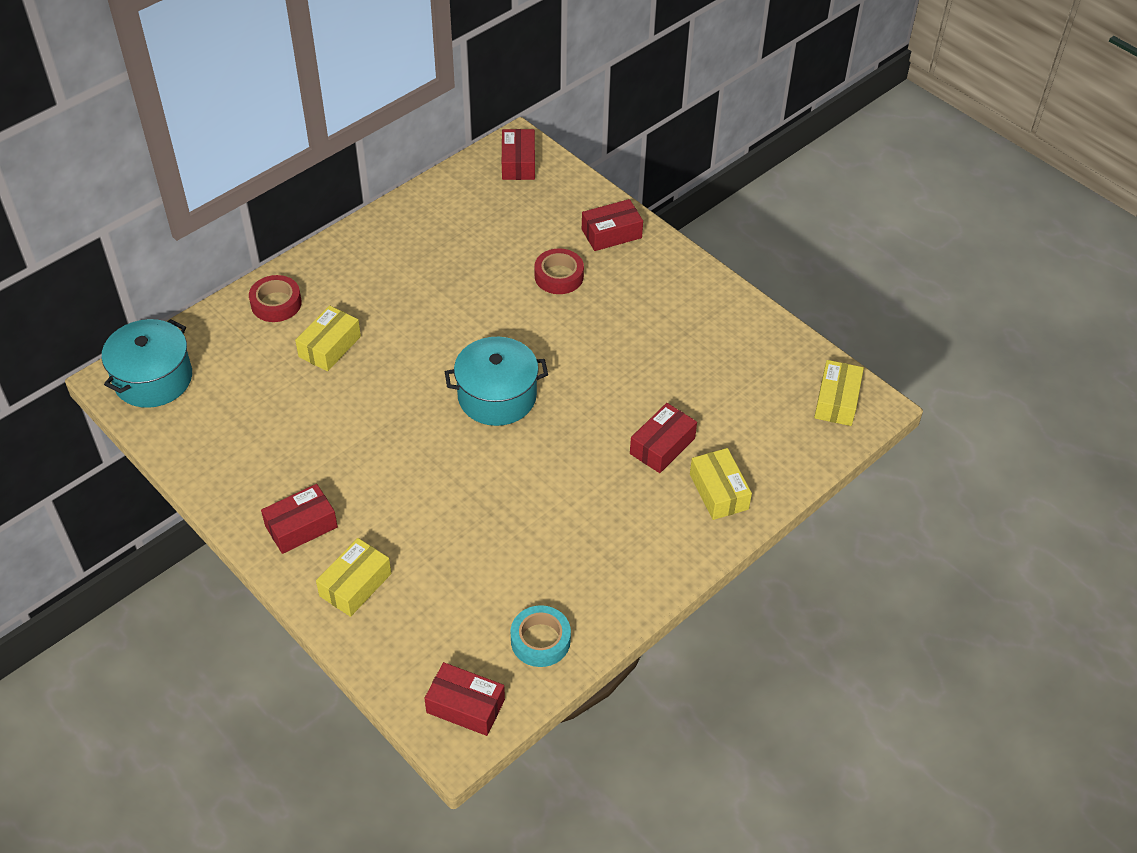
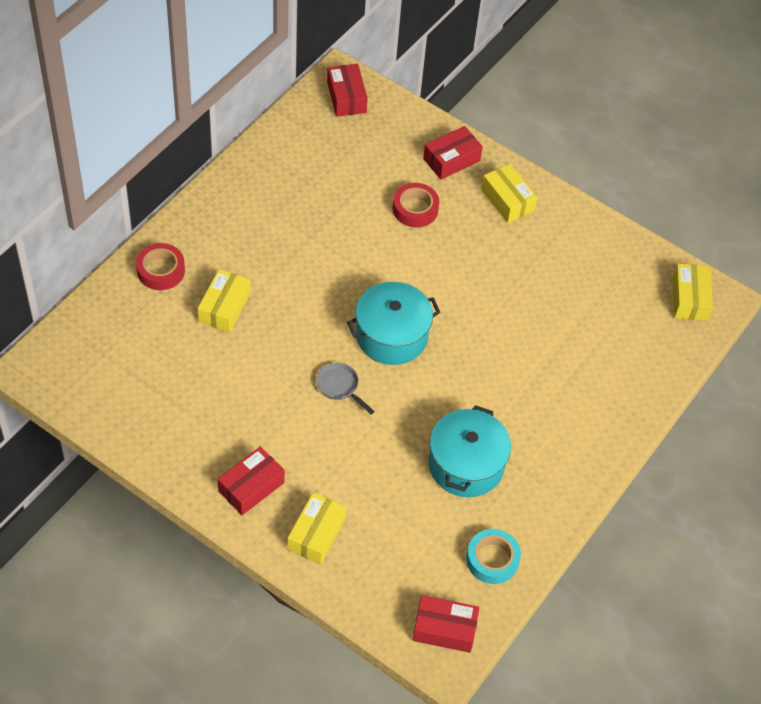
camera: 15 degrees left, 5 degrees up
(153, 378) = (68, 362): turquoise pot -> turquoise pot (466, 465)
(426, 439) = (340, 387): none -> grey pan
(662, 446) = (550, 363): red box -> none
(719, 492) = (609, 399): yellow box -> yellow box (507, 200)

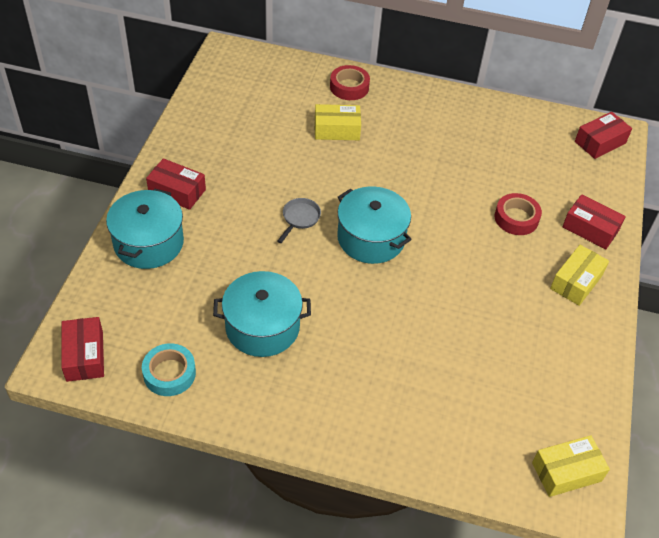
camera: 70 degrees right, 5 degrees down
(316, 534) = (148, 243): yellow box -> turquoise pot

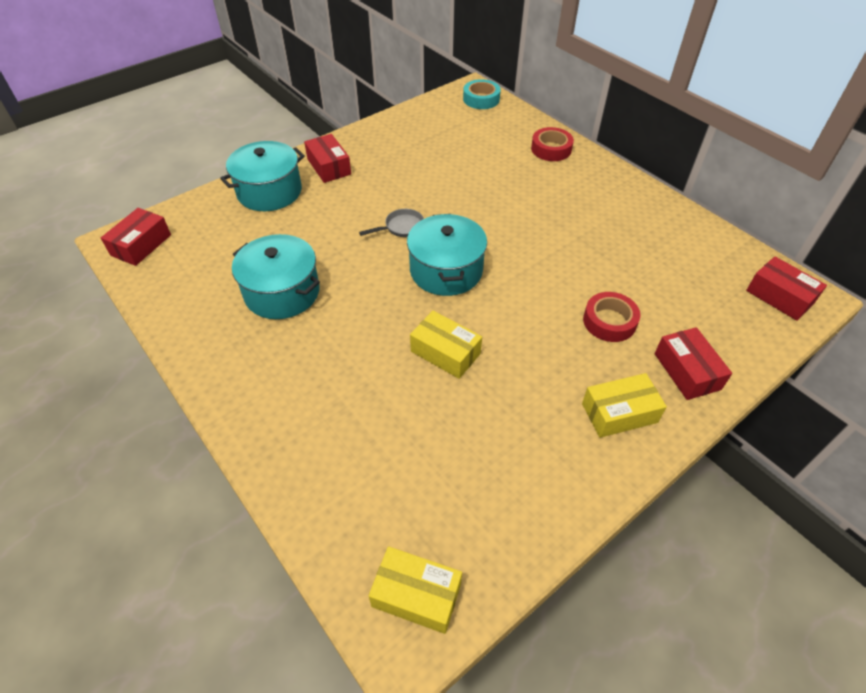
camera: 40 degrees right, 0 degrees up
(169, 373) = (179, 288): turquoise tape -> turquoise tape (481, 99)
(337, 130) = (505, 176): yellow box -> yellow box (445, 352)
(600, 142) = (779, 296): red box -> red box turned 45 degrees clockwise

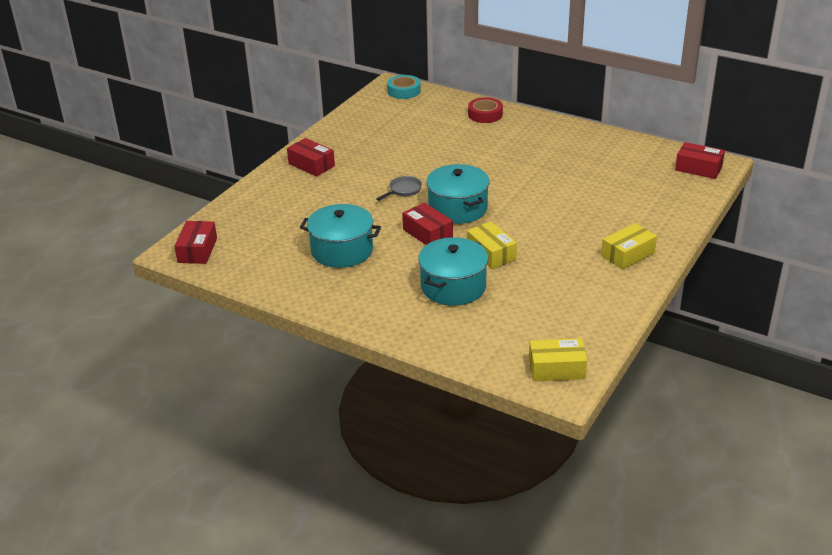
camera: 20 degrees left, 15 degrees down
(269, 192) = (275, 192): turquoise pot -> turquoise pot (453, 286)
(445, 352) = (491, 253): yellow box -> yellow box turned 45 degrees clockwise
(609, 321) = (593, 209): red tape -> none
(687, 371) = (659, 223): red box -> red box (427, 233)

